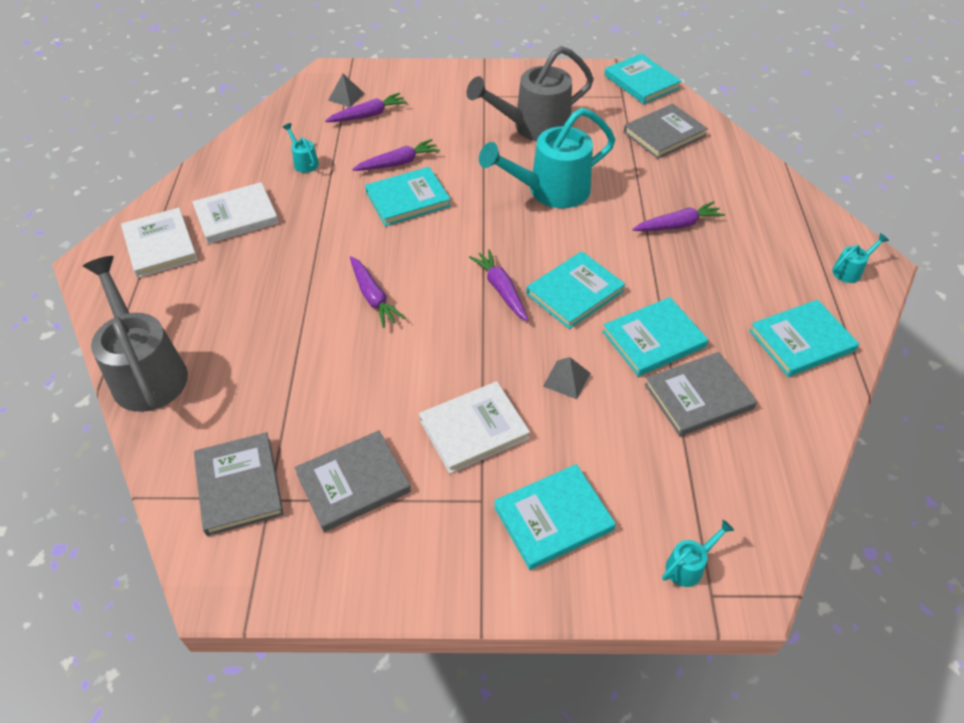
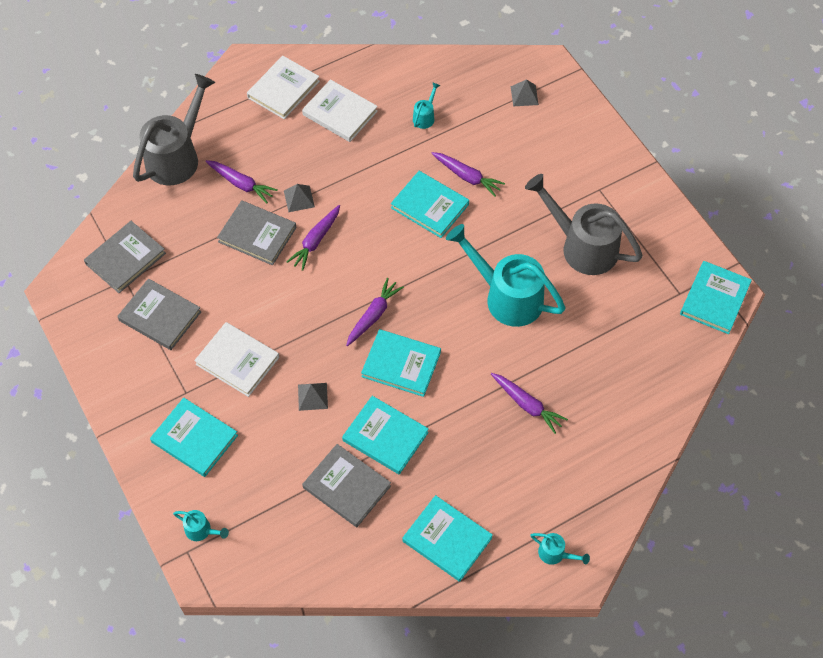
camera: 60 degrees right, 10 degrees up
(308, 289) = (299, 199): none -> grey pyramid
(368, 115) = (511, 124): purple carrot -> purple carrot (241, 184)
(664, 134) = (646, 348): grey book -> grey book (257, 234)

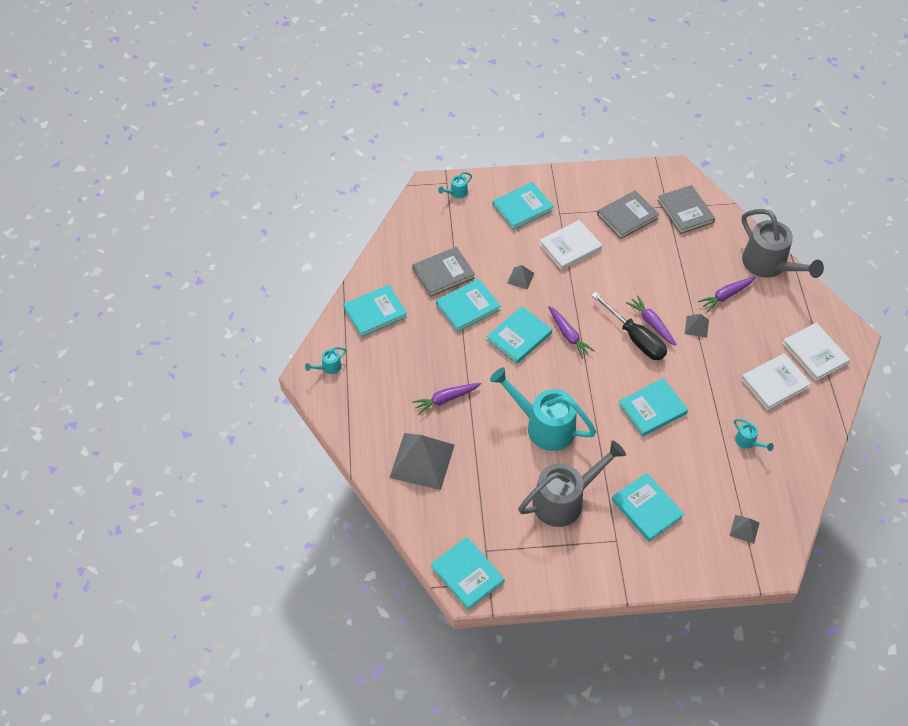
camera: 115 degrees right, 5 degrees down
(257, 234) = (673, 290): grey book -> none
(344, 250) = (635, 338): none -> black screwdriver
(467, 177) = (671, 447): purple carrot -> none
(506, 296) = (543, 426): turquoise watering can -> turquoise watering can turned 120 degrees counterclockwise
(549, 176) = (646, 508): none -> turquoise book
(617, 394) = (422, 461): none -> grey pyramid

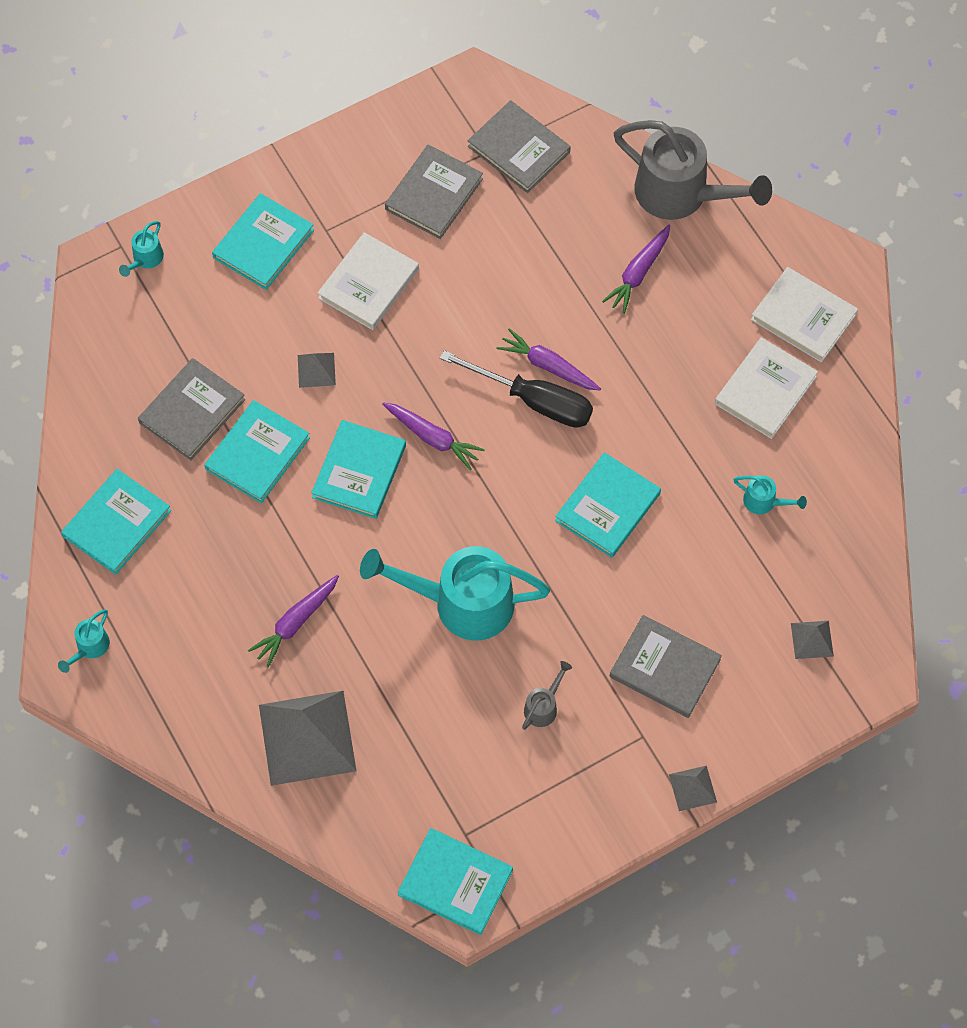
camera: 25 degrees left, 10 degrees up
(565, 500) = (543, 706): grey watering can -> grey watering can, size x0.42
(646, 508) = (664, 668): turquoise book -> grey book
(696, 326) = (616, 343): grey pyramid -> grey pyramid (692, 788)

